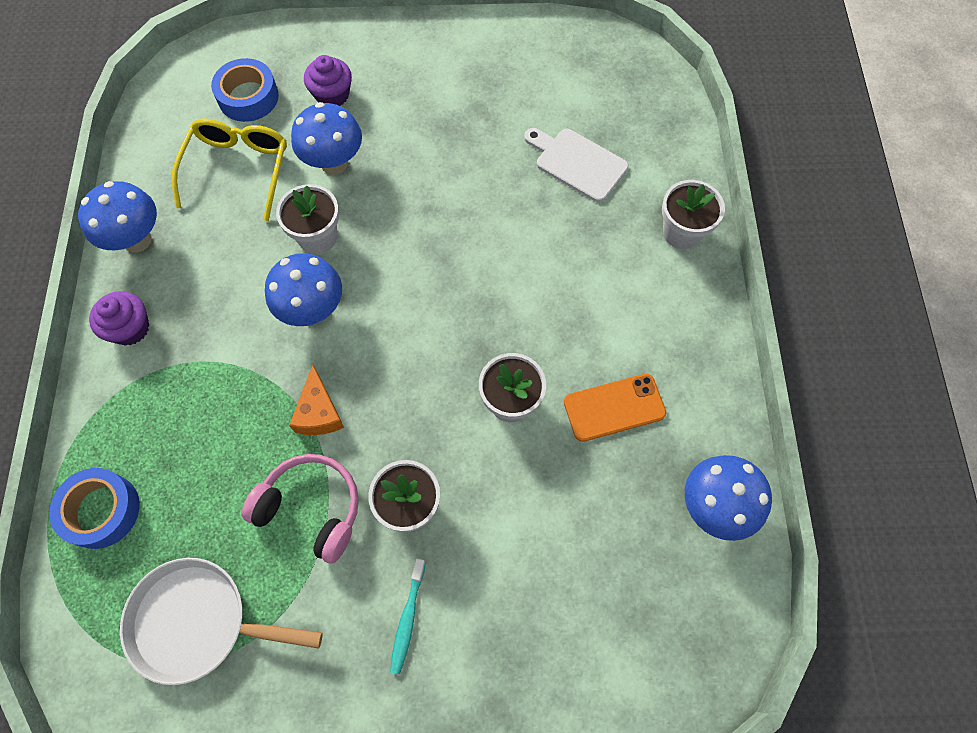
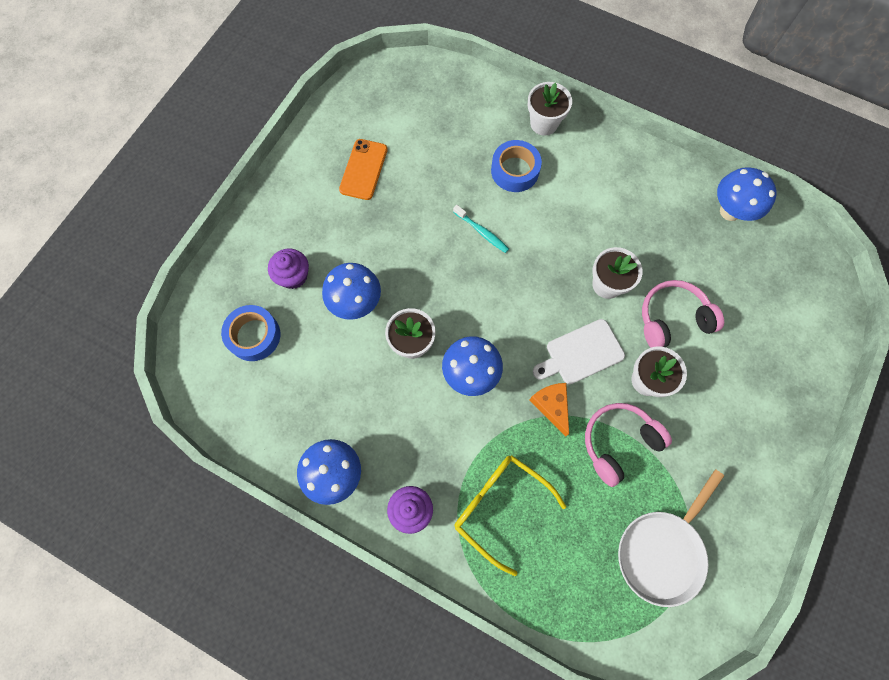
camera: 60 degrees left, 5 degrees up
(101, 510) = (549, 587): blue tape -> blue tape (515, 171)
(238, 169) = (317, 372): yellow glasses -> yellow glasses (499, 506)
(319, 412) = (551, 406): orange cheese -> orange cheese turned 135 degrees counterclockwise
(407, 619) = (719, 417): turquoise toothbrush -> turquoise toothbrush (482, 232)
(510, 501) = (672, 319): none -> pink headphones
(577, 163) = (455, 152): white cutting board -> white cutting board (581, 353)
(614, 407) = (642, 228): orange phone -> orange phone (363, 169)

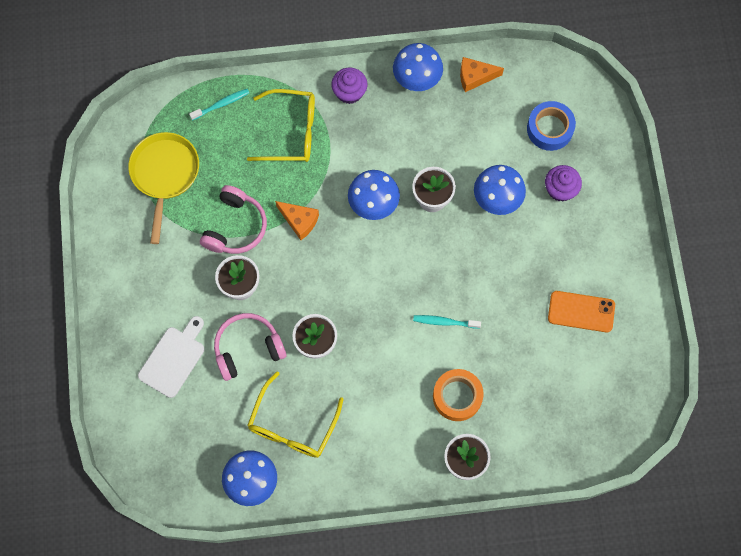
camera: 145 degrees right, 0 degrees up
(277, 437) = (475, 77): none -> orange cheese
(363, 169) = (581, 311): orange phone -> orange phone turned 60 degrees counterclockwise
(515, 171) = (457, 396): blue tape -> orange tape
(554, 593) = (221, 104): none -> turquoise toothbrush
(581, 353) = (302, 274): white cutting board -> white cutting board (173, 359)
(662, 551) = (165, 174): white pan -> yellow pan
(669, 232) = (292, 425): none -> yellow glasses
(672, 319) = (248, 349): pink headphones -> pink headphones turned 150 degrees counterclockwise

